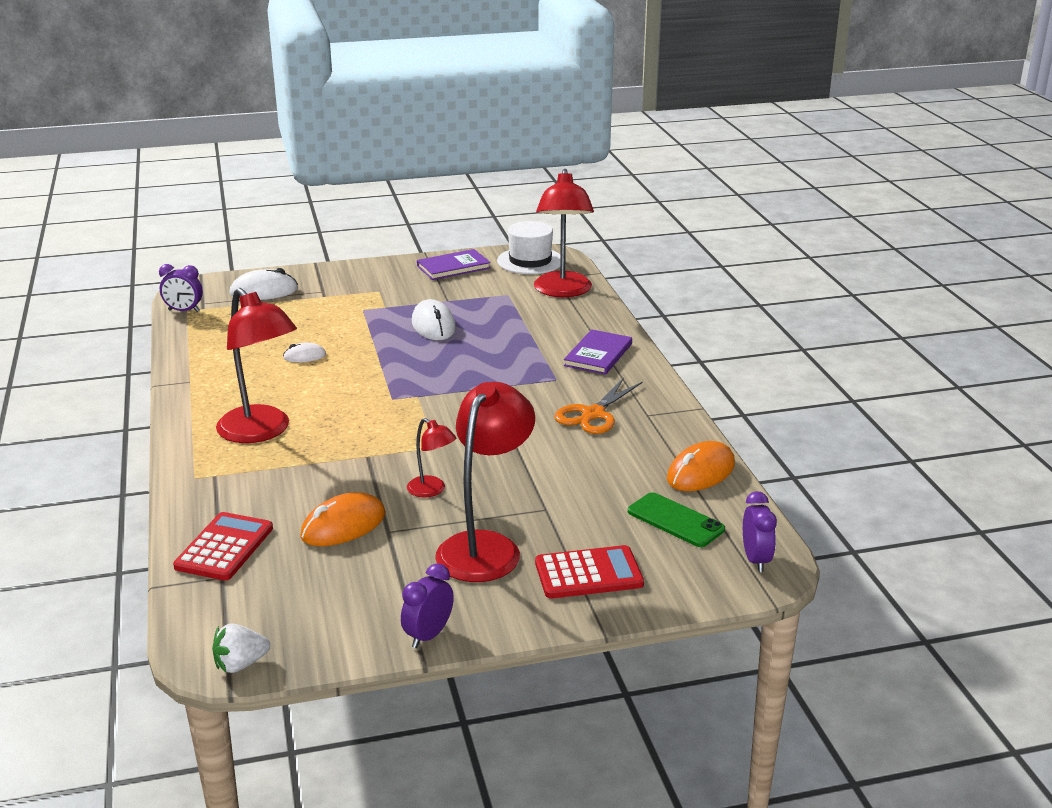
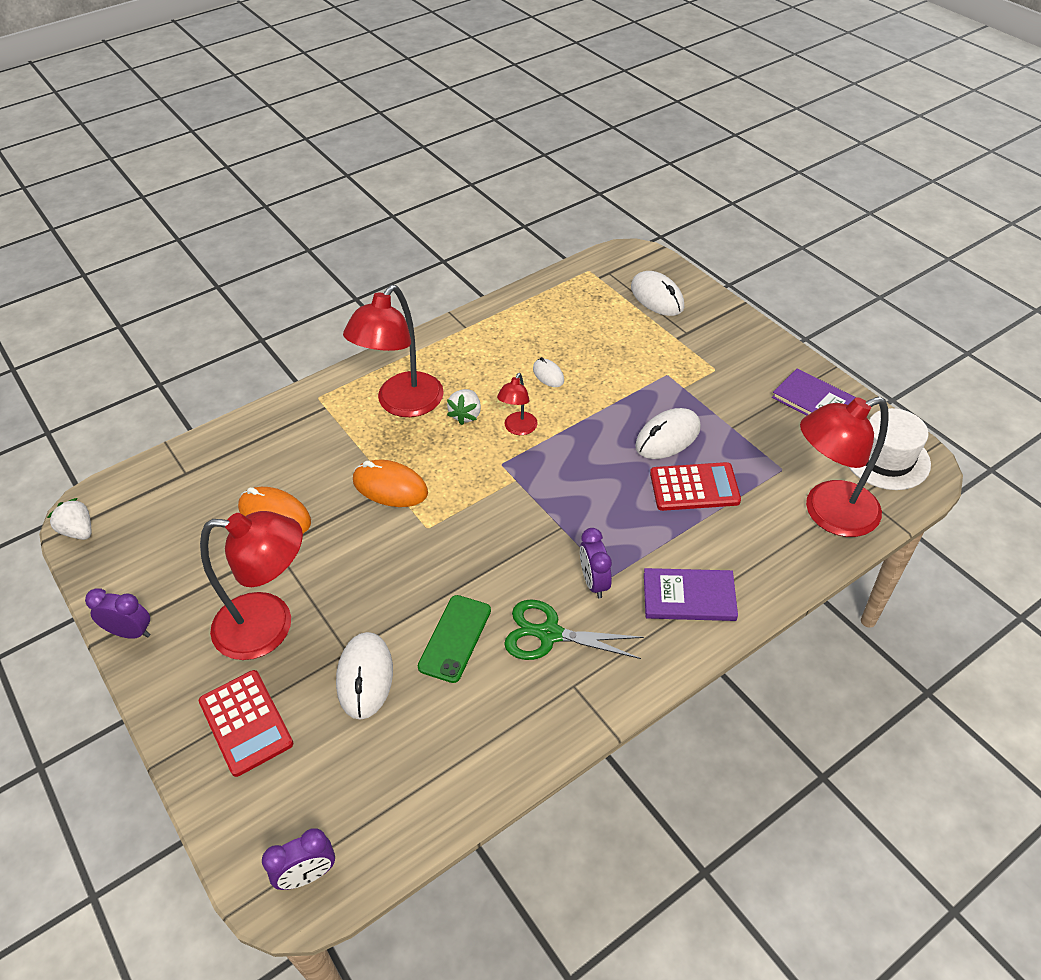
camera: 70 degrees right, 20 degrees up
(184, 311) = (586, 269): purple clock -> purple clock (594, 582)
(224, 547) = (224, 457): red calculator -> red calculator (694, 487)
(312, 403) = (466, 415): none -> white strawberry
(432, 490) = (350, 553): red lamp -> red lamp (518, 429)
(579, 504) = (365, 677): none -> white mouse
(593, 414) = (549, 634): orange scissors -> green scissors
(675, 520) = (362, 774): green phone -> green phone (455, 638)
(701, 472) = (468, 774): orange mouse -> orange mouse (390, 487)

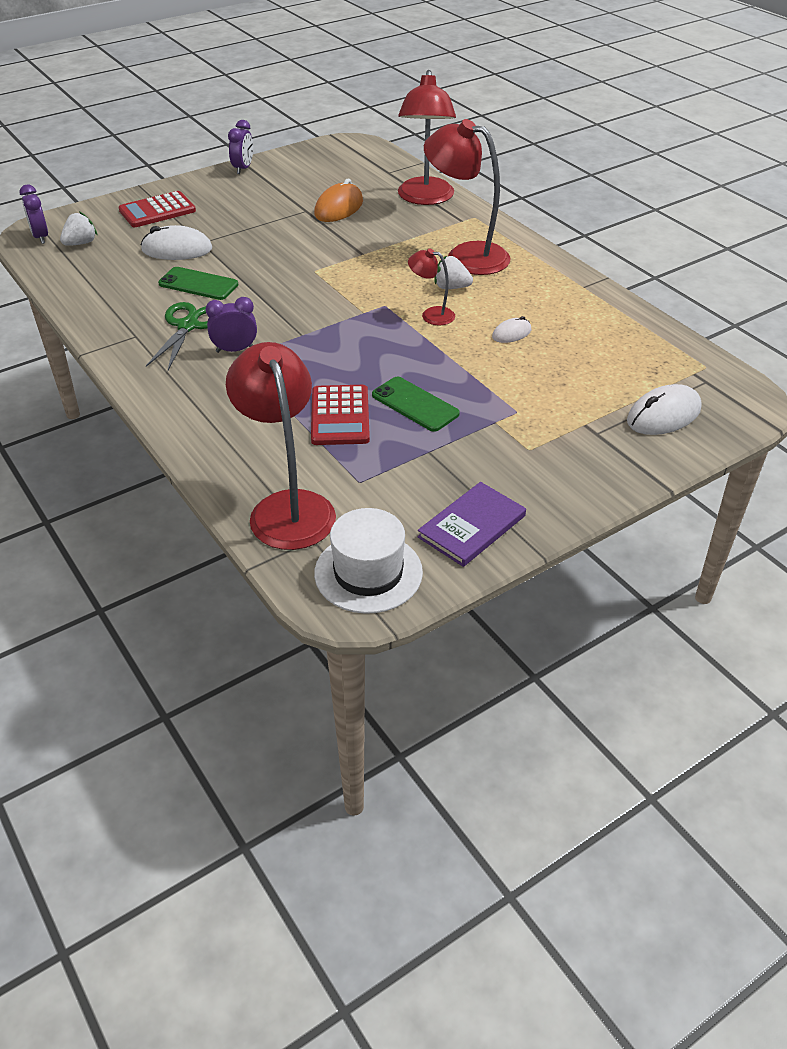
camera: 90 degrees right, 5 degrees down
(78, 531) = (336, 143): white strawberry -> white strawberry (81, 243)
(270, 626) = (233, 213): red lamp -> red lamp (425, 198)
(390, 487) = (362, 253): orange mouse -> none
(668, 437) = (415, 404): white mouse -> green phone
(689, 597) = (204, 401): purple book -> none

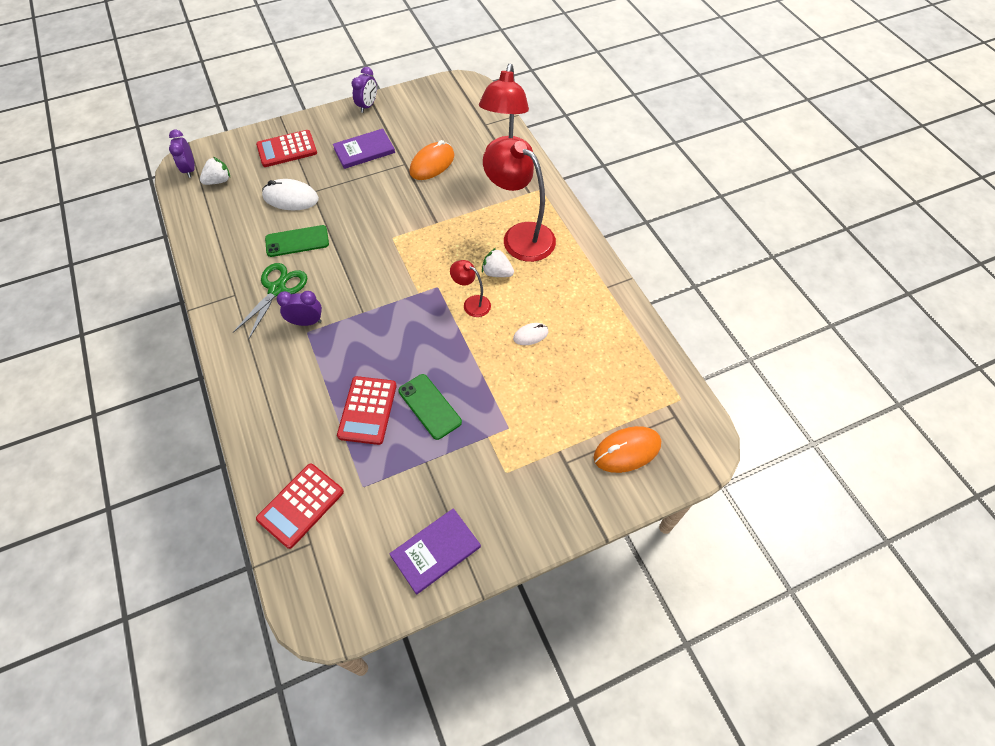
camera: 10 degrees right, 15 degrees up
(198, 284) = (297, 241): green phone -> green phone turned 45 degrees counterclockwise
(253, 204) = (364, 150): none -> purple book
(287, 507) = (301, 505): red lamp -> red calculator
(368, 572) = (342, 587): white hat -> none
(663, 415) = (627, 451): white mouse -> orange mouse

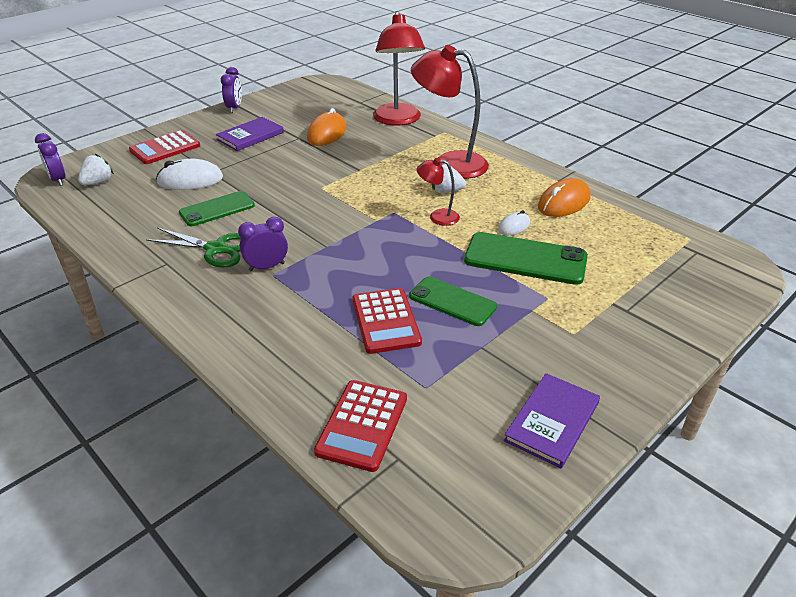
camera: 20 degrees left, 20 degrees down
(277, 289) = (216, 249): green scissors -> green scissors turned 105 degrees clockwise
(517, 377) = (525, 259): none -> green phone
(627, 451) = (677, 286): orange mouse -> orange mouse (564, 202)

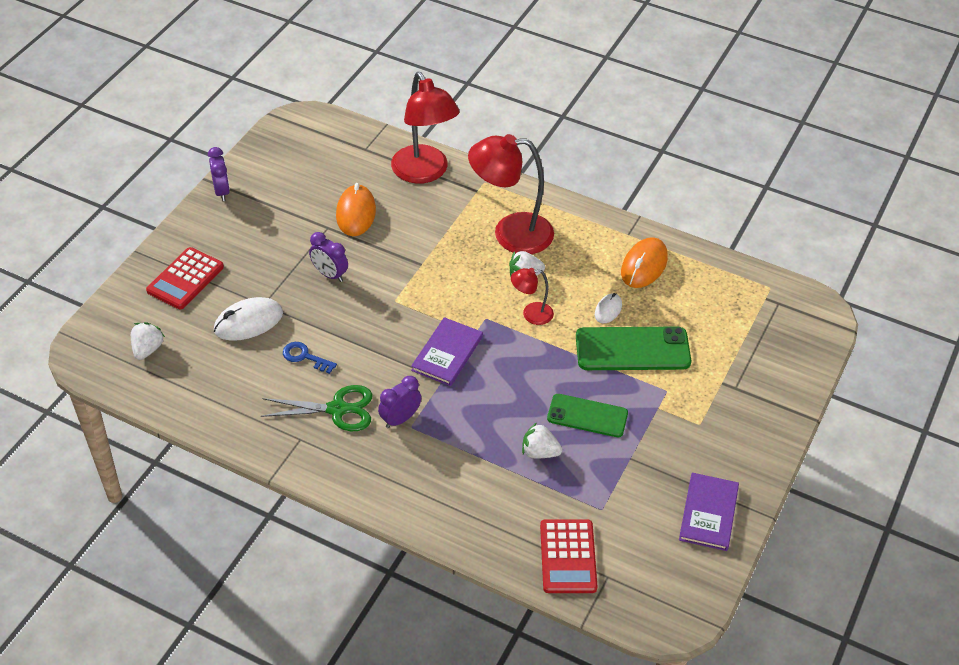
camera: 20 degrees left, 10 degrees up
(58, 180) = (99, 356): purple clock -> purple clock (330, 274)
(217, 209) = (305, 357): green phone -> blue key
(250, 136) = (271, 237): purple book -> purple book (447, 353)
(386, 321) = (539, 452): red calculator -> white strawberry

